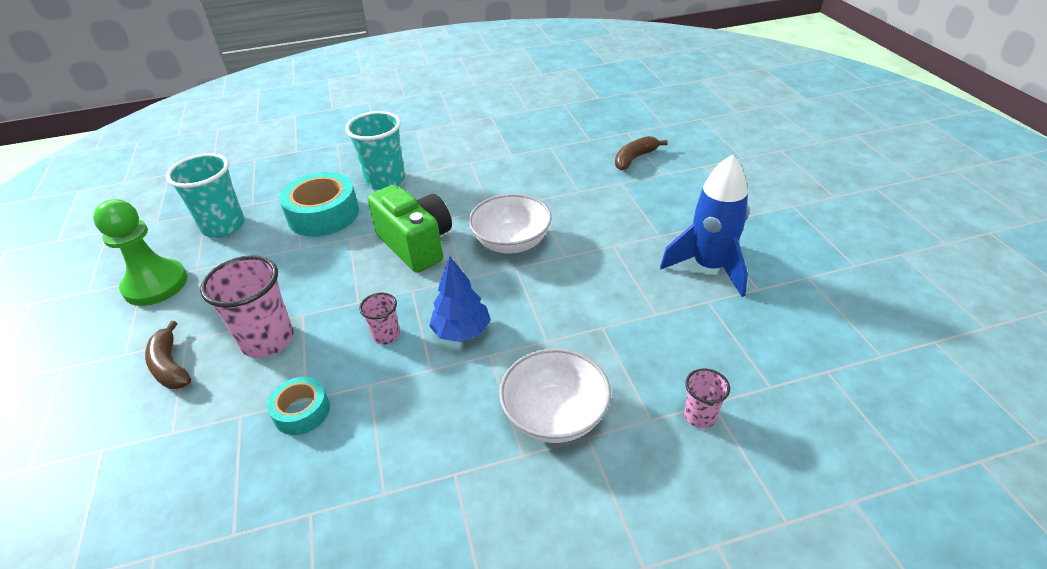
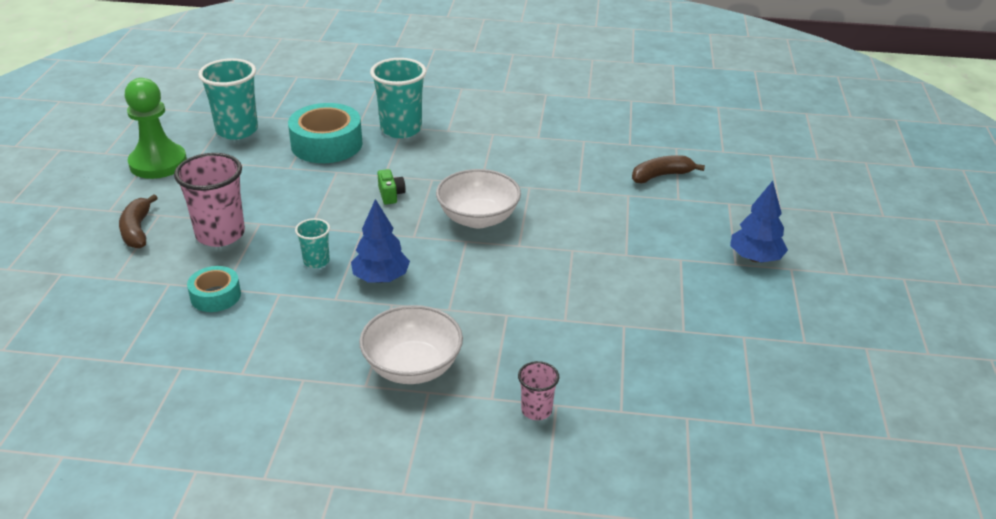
camera: 20 degrees right, 5 degrees down
(386, 335) = (316, 261): pink cup -> turquoise cup
(416, 245) = (391, 195): green camera -> green camera, size x0.40
(709, 267) = (650, 297): blue rocket -> none
(760, 205) = (755, 258): none -> blue tree

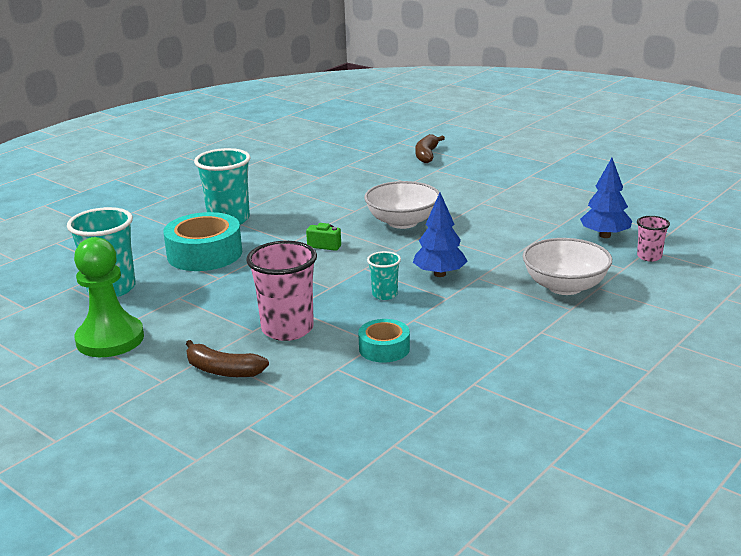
camera: 55 degrees left, 10 degrees down
(755, 258) = (552, 156): blue tree -> blue tree (605, 235)

